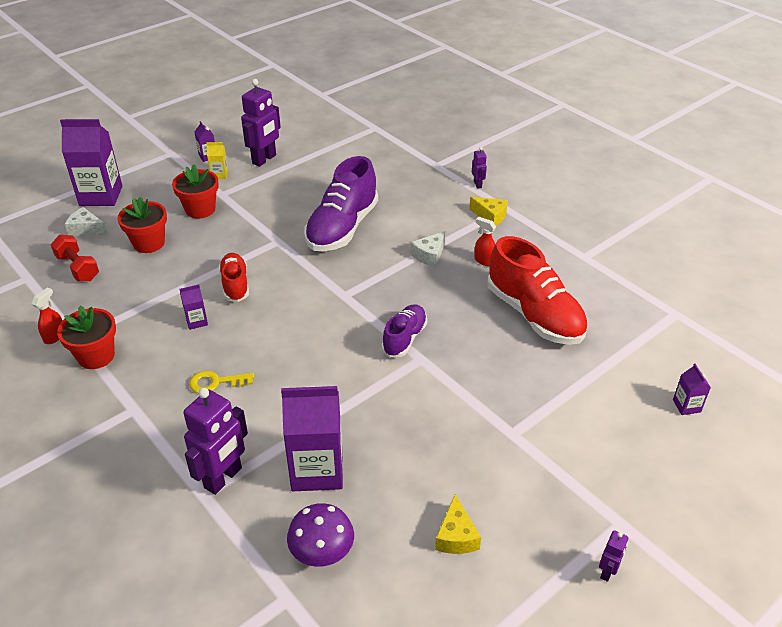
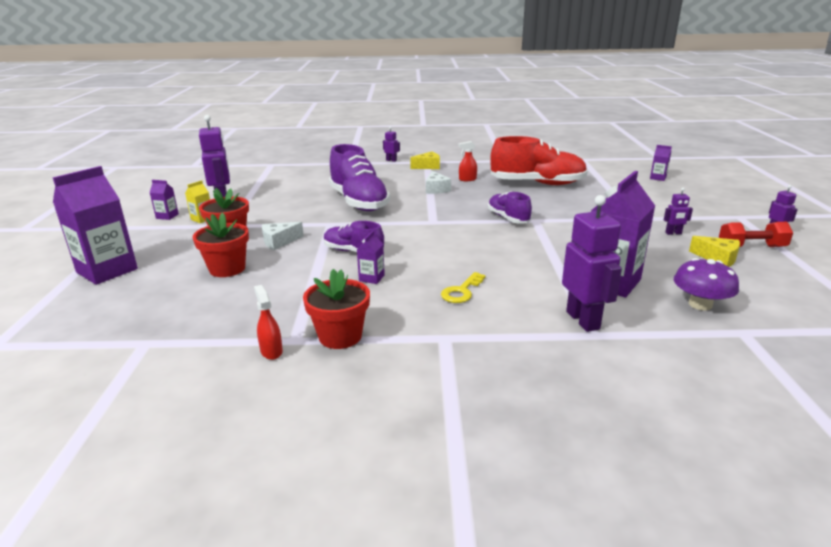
camera: 50 degrees left, 15 degrees down
(78, 268) = (190, 311): red dumbbell -> red dumbbell (751, 247)
(86, 229) = (141, 291): white cheese -> white cheese (279, 242)
(235, 285) = (353, 251): red shoe -> purple shoe
(495, 478) = (673, 233): none -> purple robot

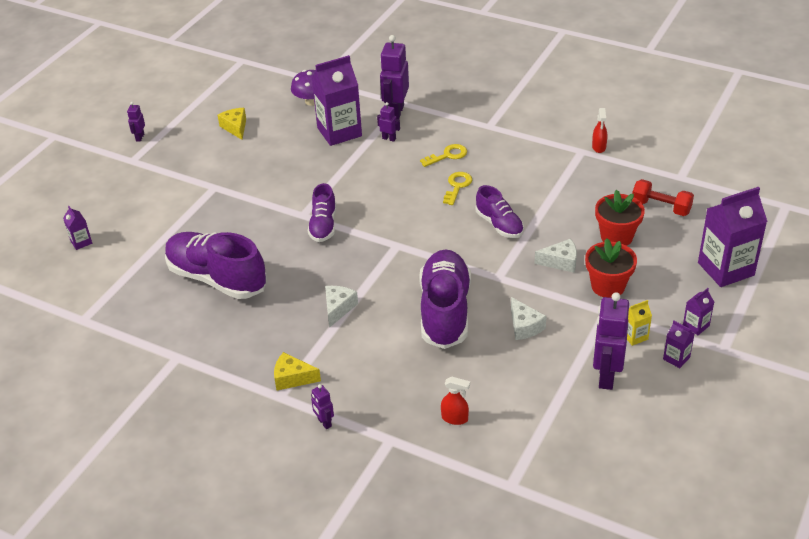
camera: 150 degrees left, 15 degrees up
(293, 207) = (524, 326): none -> white cheese
(340, 336) = (552, 145): red flower pot -> none
(371, 278) = (503, 188): purple carton -> purple carton (696, 326)
(422, 268) = (457, 186): none -> yellow key
(467, 179) = (280, 319): red spray bottle -> red spray bottle (455, 418)
(537, 183) = (217, 278): red shoe -> purple shoe
(673, 233) = (219, 160): purple robot -> purple robot (389, 138)
(751, 247) = (192, 129): red dumbbell -> red dumbbell (661, 207)

